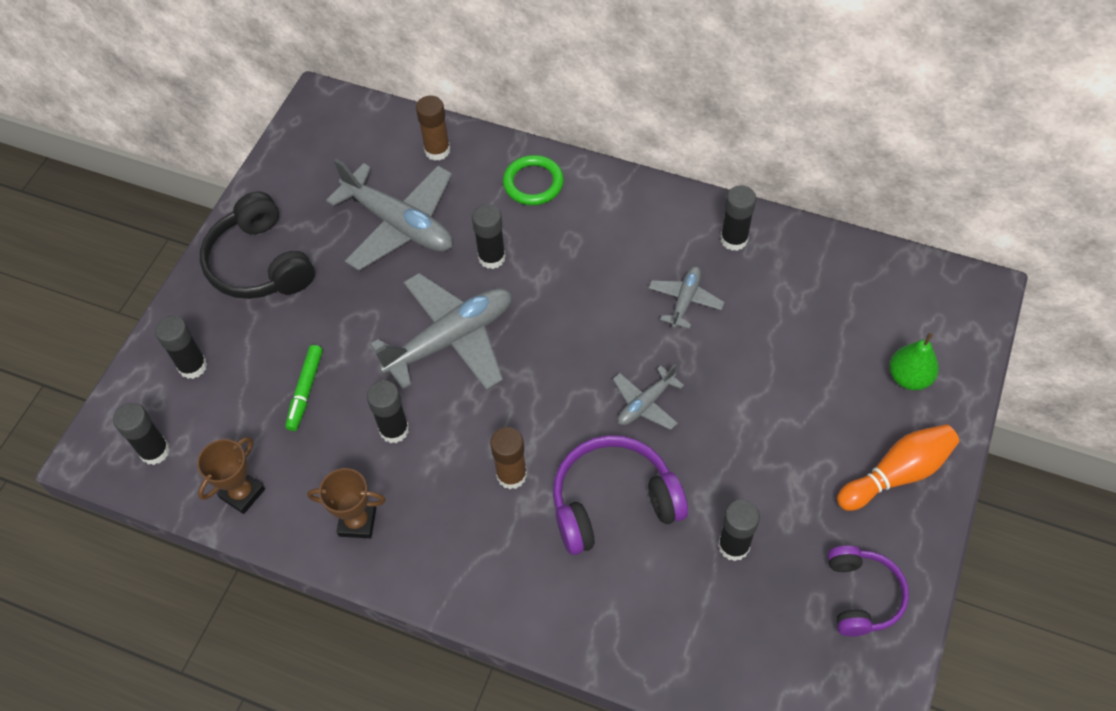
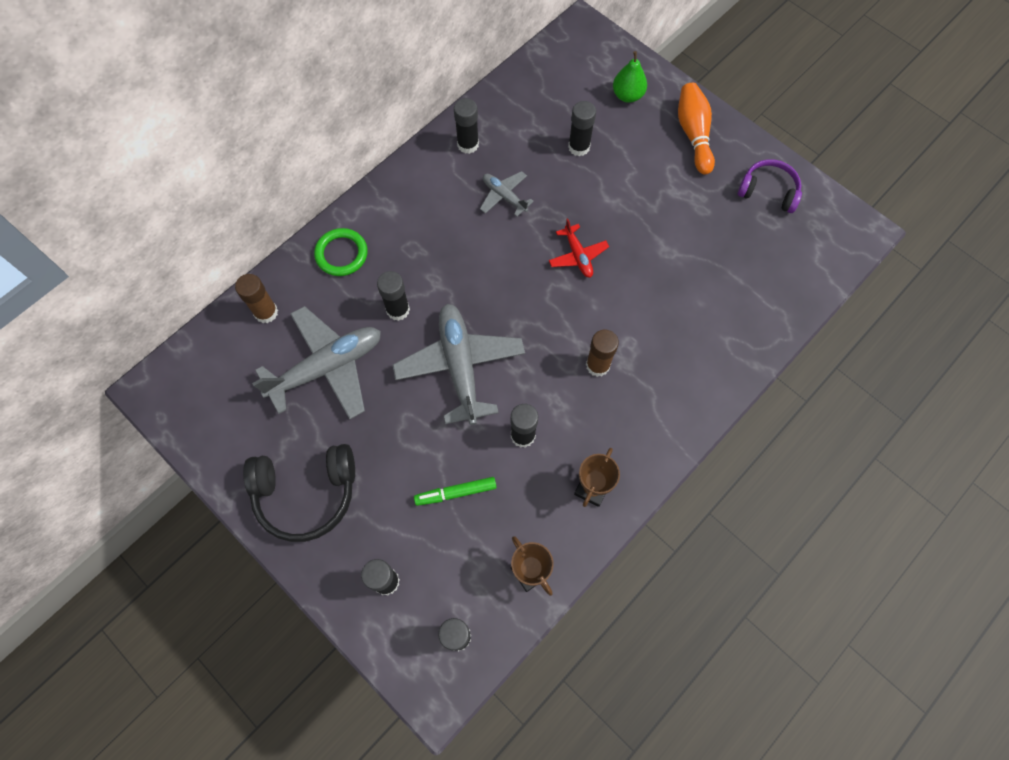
camera: 70 degrees left, 10 degrees up
(305, 391) = (456, 493): green marker -> green marker turned 135 degrees clockwise
(613, 502) = (646, 307): purple headphones -> none
(645, 403) = (577, 255): grey plane -> red plane
(733, 546) = (707, 247): black glue stick -> black glue stick (579, 147)

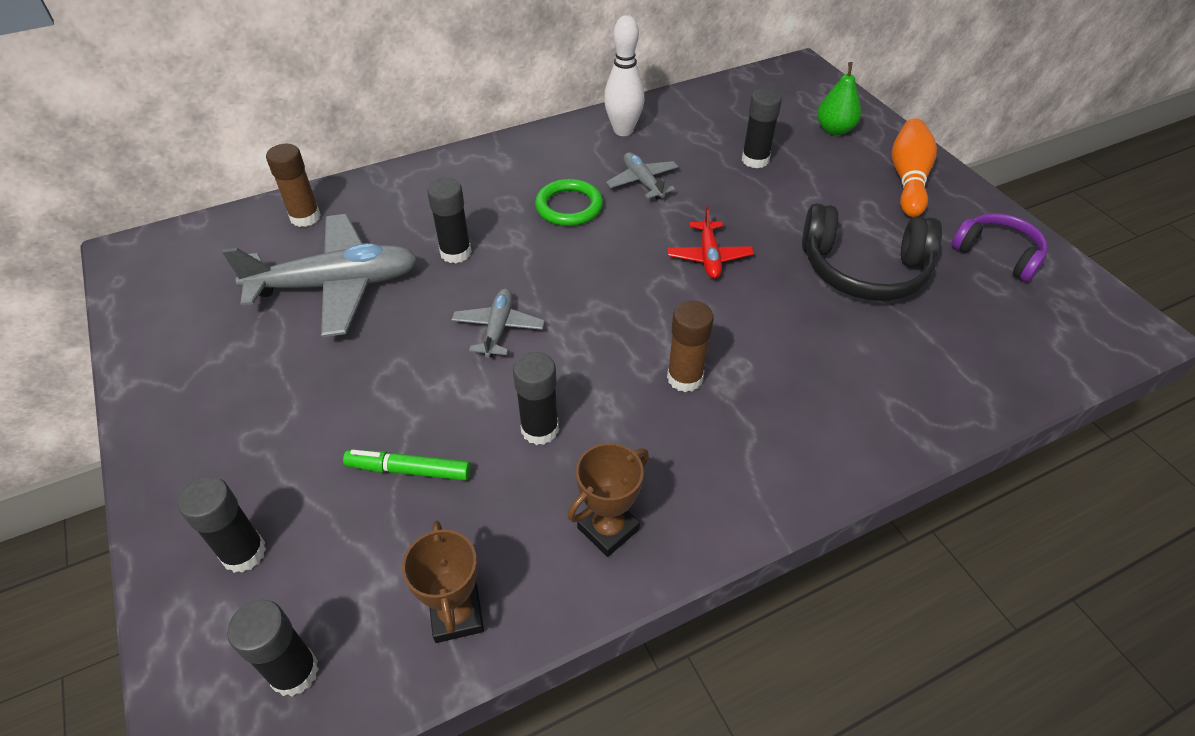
camera: 20 degrees right, 20 degrees down
(306, 494) = (217, 409): black headphones -> black headphones (863, 270)
(341, 254) = (424, 188): green ring -> green ring (569, 206)
(460, 366) = (498, 328): grey plane -> grey plane, size x0.51
(468, 144) = (623, 130): black glue stick -> white bowling pin

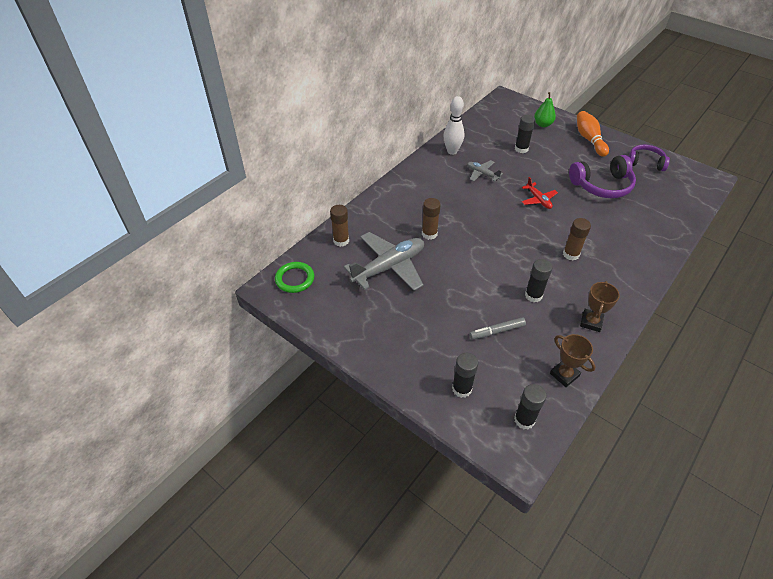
camera: 25 degrees left, 0 degrees up
(409, 470) = (497, 331): green marker -> grey marker
(455, 253) = (429, 234): black glue stick -> brown glue stick
(498, 328) = (479, 261): grey plane -> none
(569, 206) = (460, 196): green ring -> green ring (295, 279)
(863, 270) = (602, 186): black headphones -> purple headphones

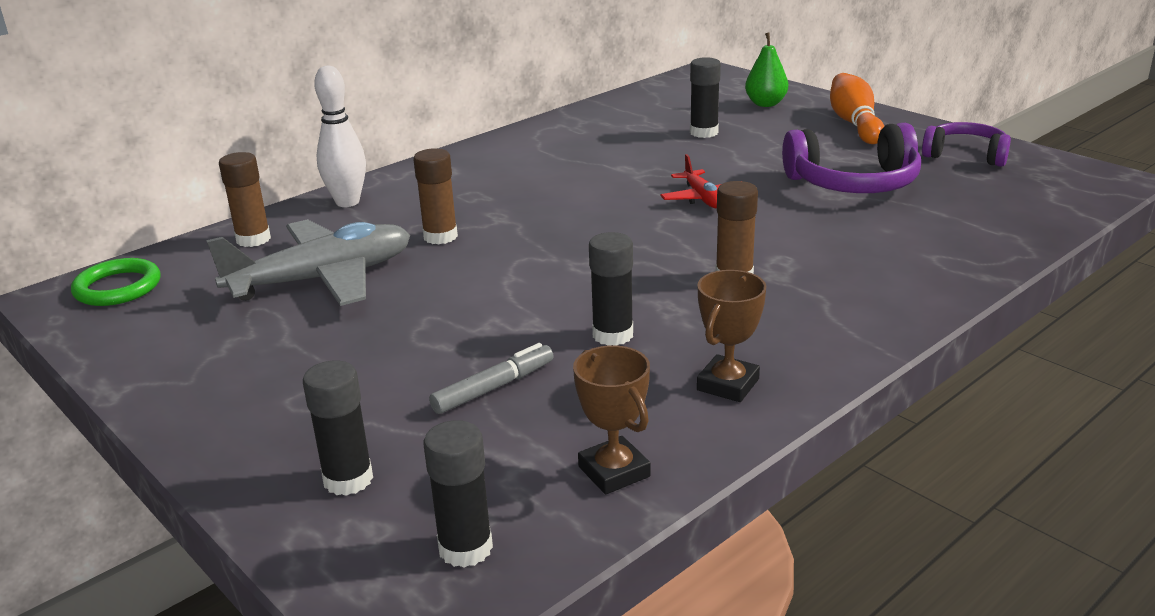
camera: 10 degrees right, 20 degrees down
(452, 151) = (560, 133): white bowling pin -> white bowling pin (347, 202)
(482, 174) = (603, 162): grey plane -> none
(497, 331) = (493, 387): grey marker -> grey marker turned 150 degrees clockwise

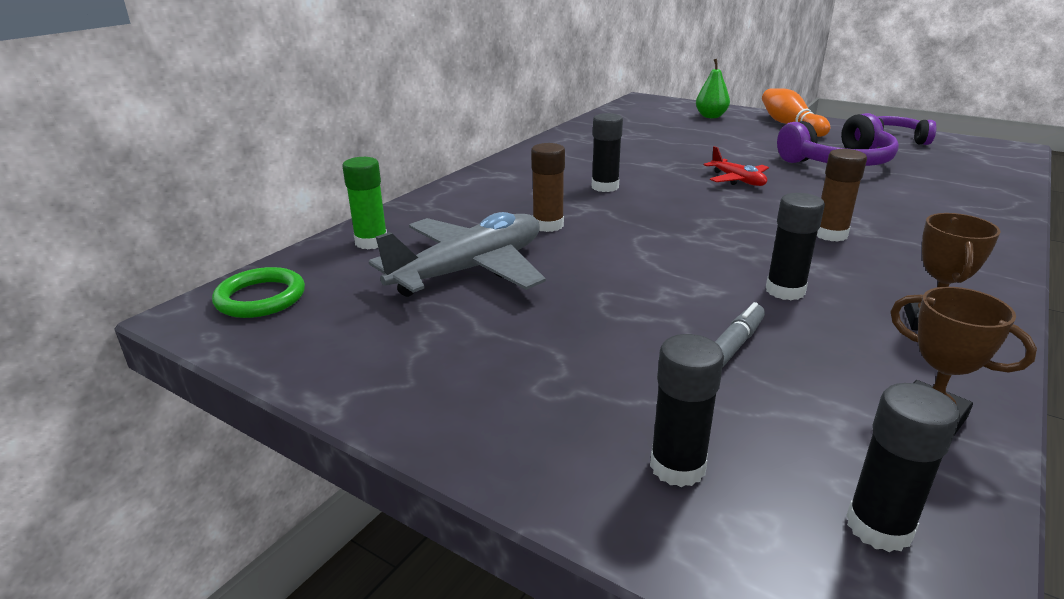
camera: 15 degrees left, 0 degrees up
(253, 239) = (371, 242): brown glue stick -> green glue stick
(347, 202) = (437, 205): white bowling pin -> none
(704, 132) = (686, 137): black glue stick -> black glue stick (605, 187)

